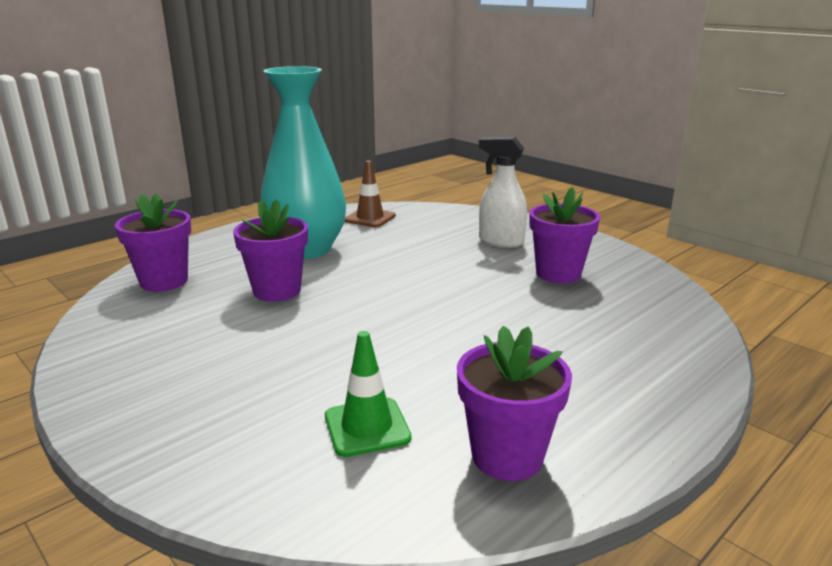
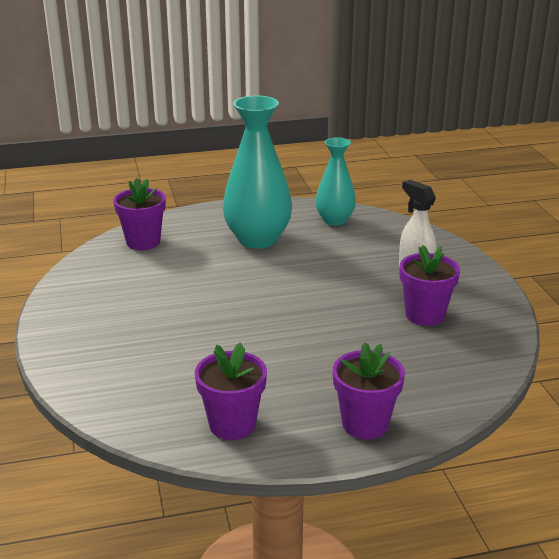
camera: 30 degrees right, 5 degrees up
(277, 291) = (206, 270): purple flower pot -> purple flower pot (365, 424)
(367, 427) = (174, 381): green traffic cone -> none
(370, 218) = (334, 220): brown traffic cone -> turquoise vase

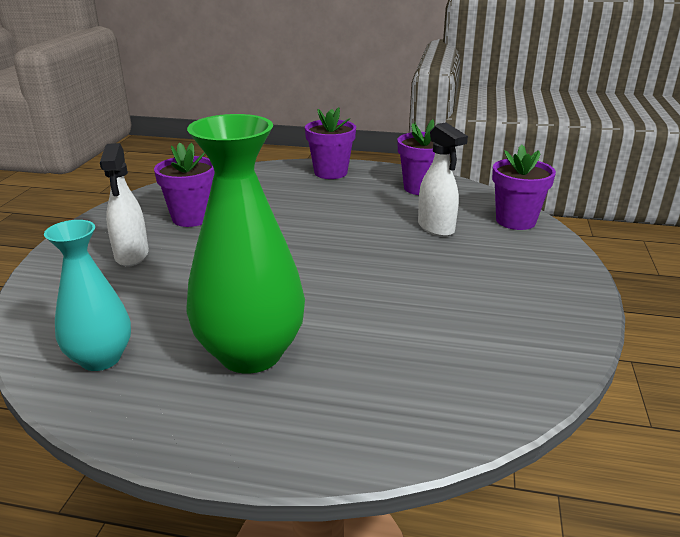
camera: 155 degrees left, 0 degrees up
(143, 242) = (432, 402): purple flower pot -> purple flower pot (515, 221)
(188, 363) = (436, 228): none -> white spray bottle
(257, 239) = (250, 353): turquoise vase -> green vase

